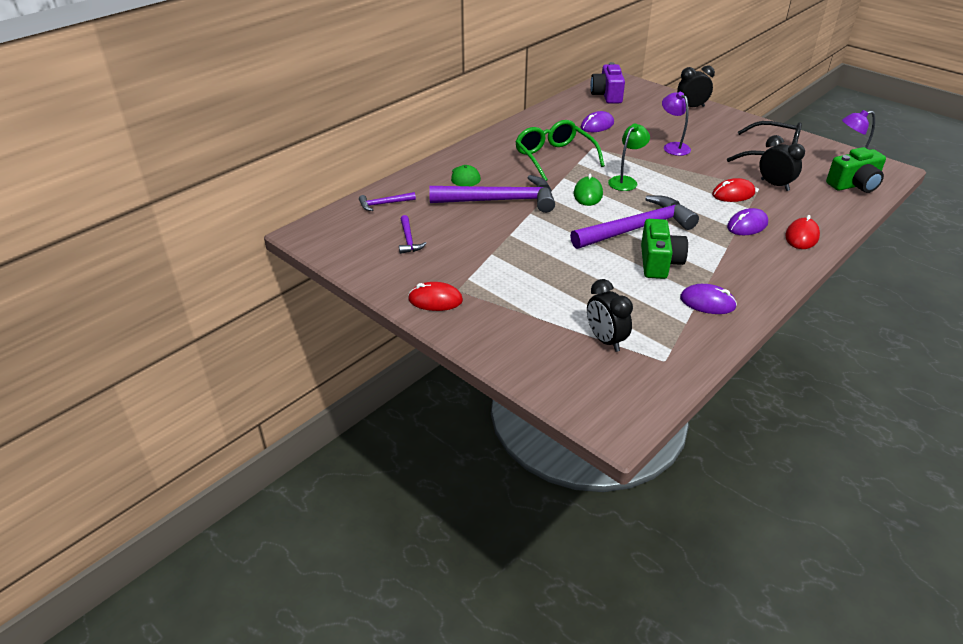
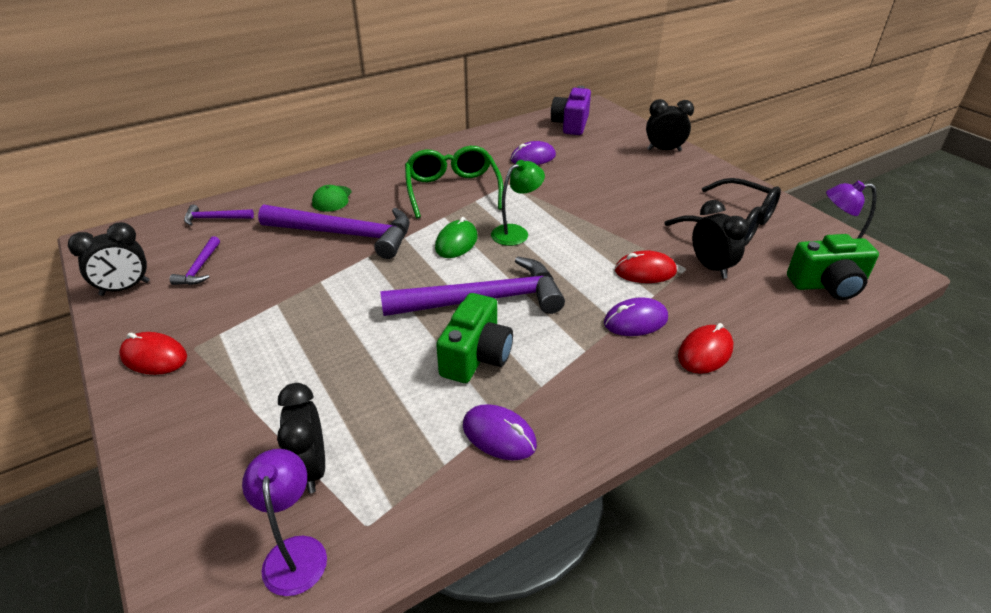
camera: 15 degrees right, 0 degrees up
(364, 262) = (125, 288): none -> black clock
(673, 147) = (607, 196): purple lamp -> purple lamp (295, 552)

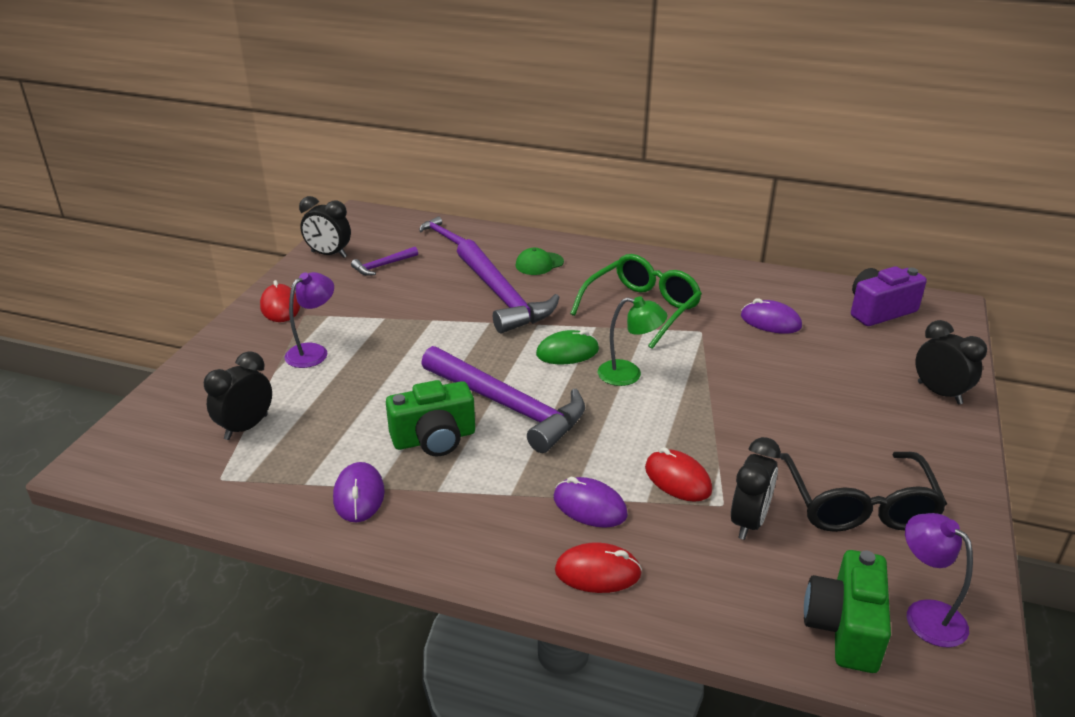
camera: 50 degrees right, 5 degrees down
(295, 552) = (175, 461): purple lamp -> purple lamp (313, 351)
(827, 285) = (845, 628): green camera -> green camera turned 60 degrees clockwise

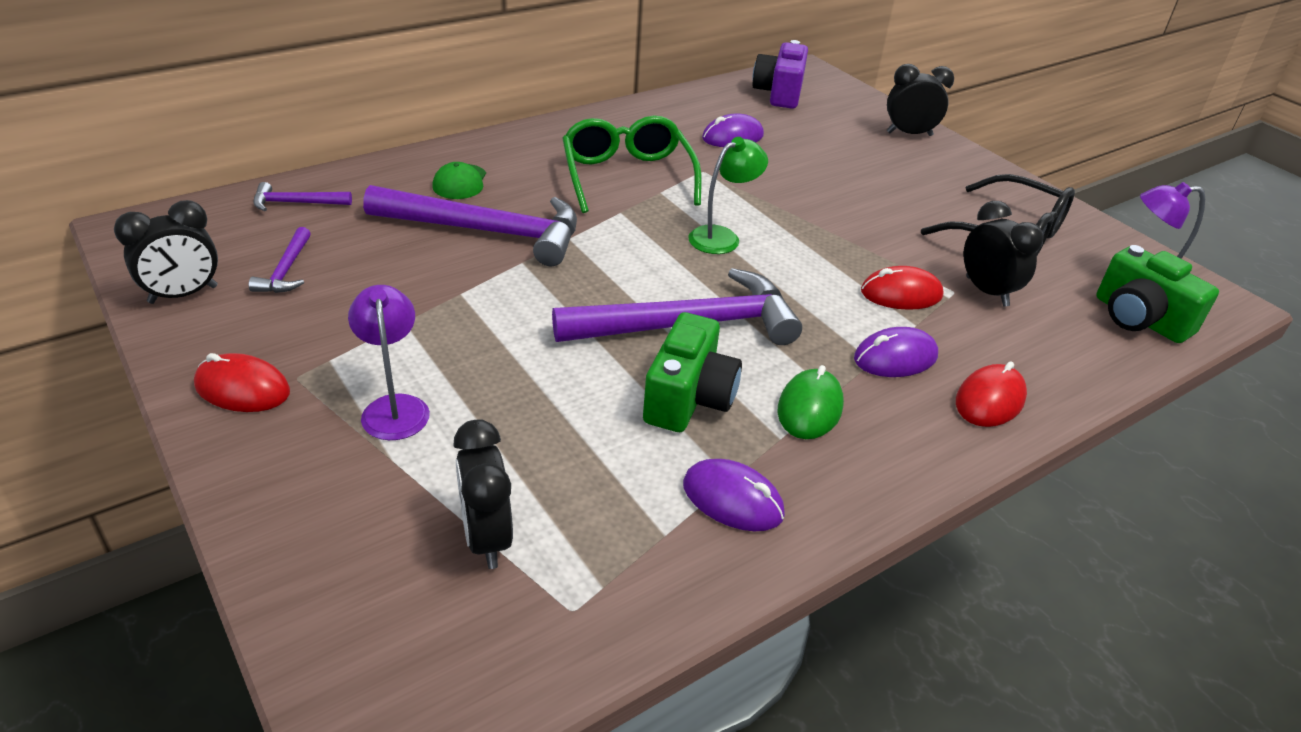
camera: 55 degrees left, 5 degrees up
(567, 352) = (642, 247): green mouse -> green mouse (810, 408)

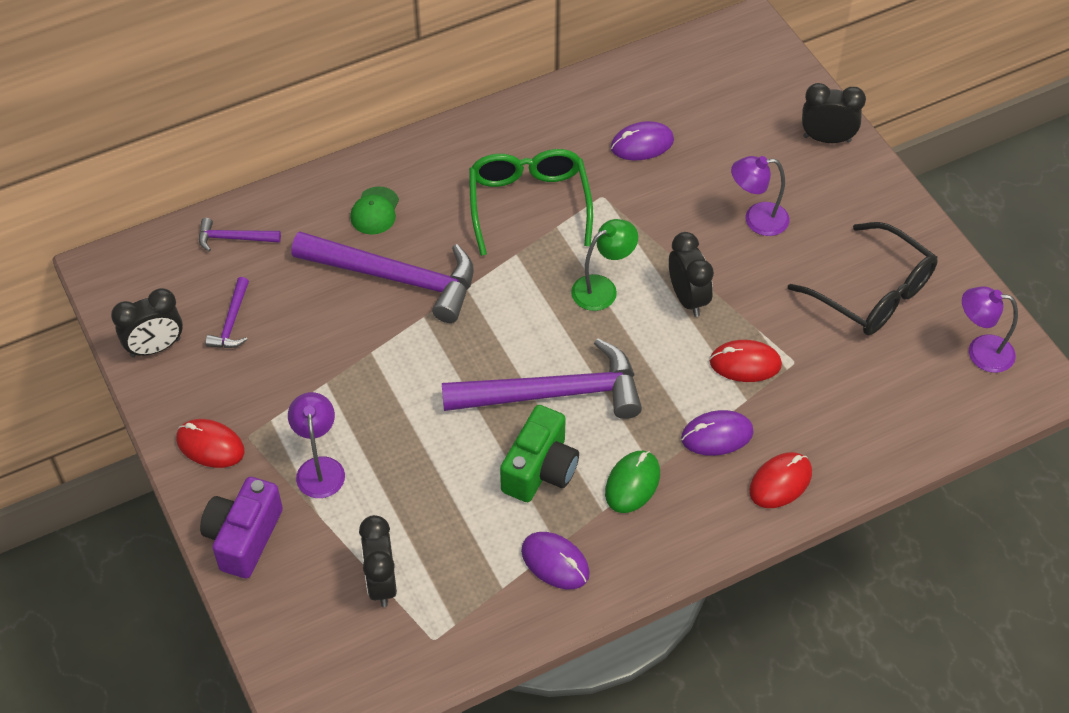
camera: 10 degrees right, 15 degrees up
(779, 93) = (707, 70): purple camera -> purple camera (244, 537)
(866, 186) = (757, 219): none -> purple lamp
(986, 291) = (824, 363): black clock -> black clock (687, 298)
(1139, 319) = (950, 400): green camera -> none

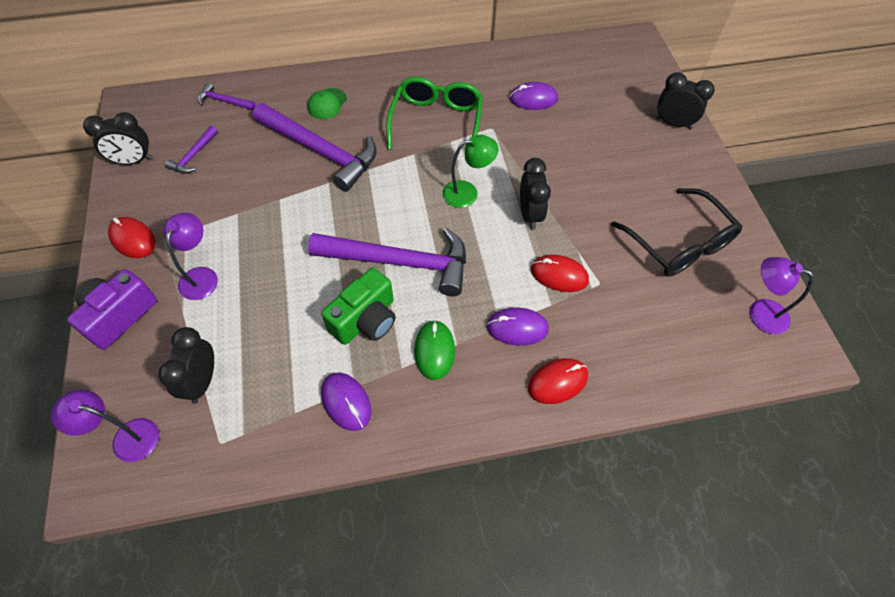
camera: 15 degrees right, 5 degrees up
(632, 483) = (434, 351): green mouse -> green mouse turned 45 degrees counterclockwise
(757, 219) = (602, 169): purple lamp -> purple lamp (126, 437)

